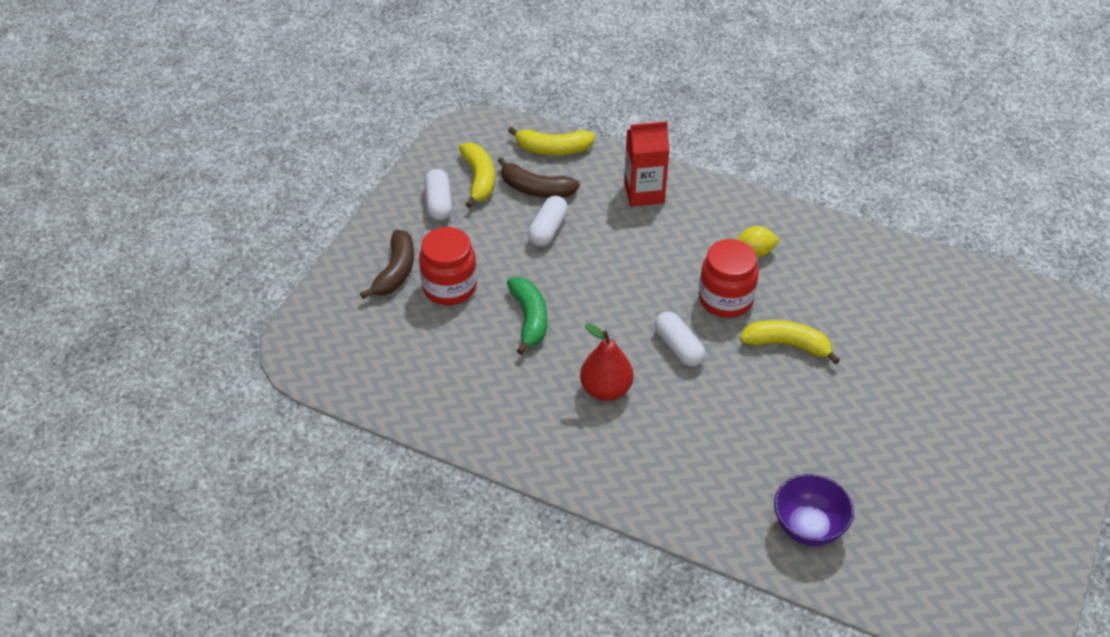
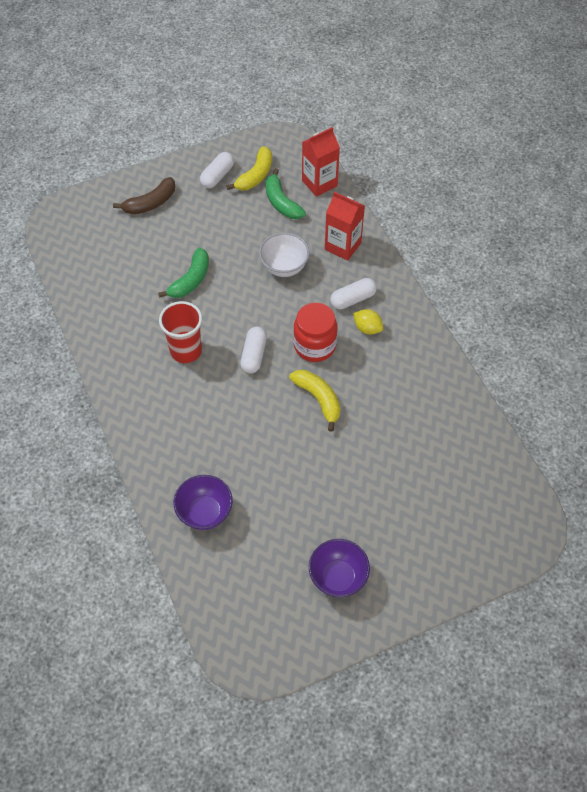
camera: 40 degrees right, 10 degrees up
(449, 287) = (169, 232): red jar -> none
(536, 189) = (281, 202): brown banana -> green banana
(548, 229) = (260, 232): white capsule -> white capsule (353, 299)
(553, 149) = (319, 183): yellow banana -> red carton
(606, 389) = (186, 351): red pear -> red cup
(610, 247) = (284, 267): none -> white bowl
(993, 490) = (338, 577): none -> purple bowl

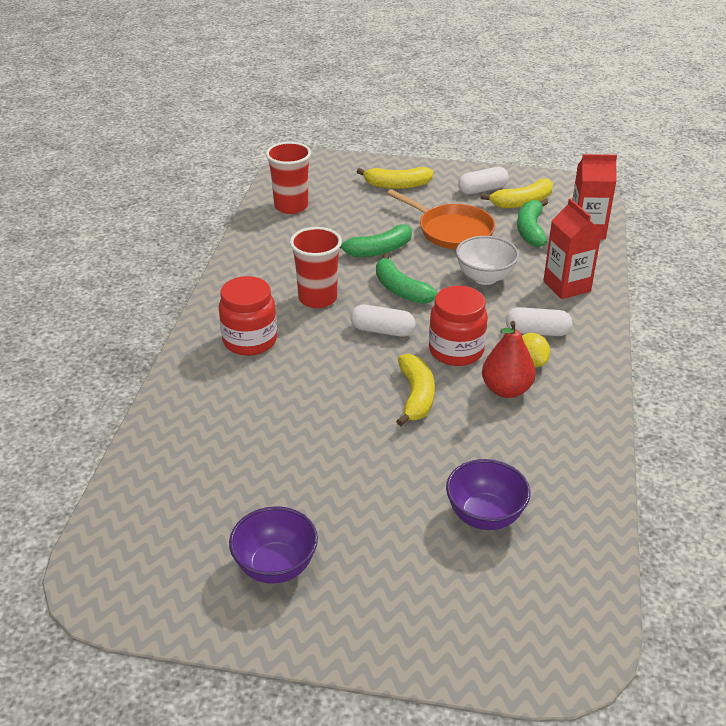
camera: 35 degrees right, 20 degrees down
(88, 268) = (291, 206): none -> red cup
(150, 203) = (397, 185): brown banana -> yellow banana
(172, 416) = (250, 341): none -> red jar
(205, 512) = (198, 432): purple bowl -> purple bowl (485, 516)
(227, 232) = (452, 231): none -> orange pan
(236, 310) = (400, 289): none -> green banana
(254, 355) = (382, 330): white capsule -> white capsule turned 60 degrees clockwise
(369, 361) = (506, 390): none -> red pear

